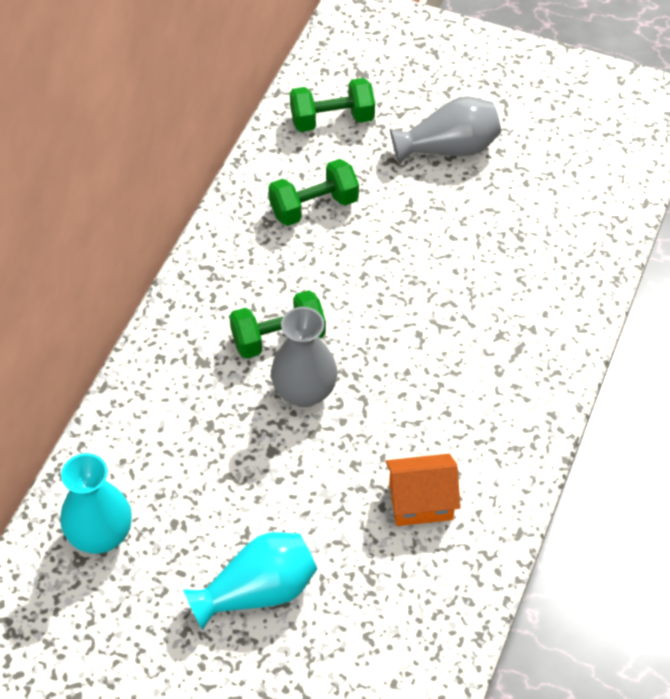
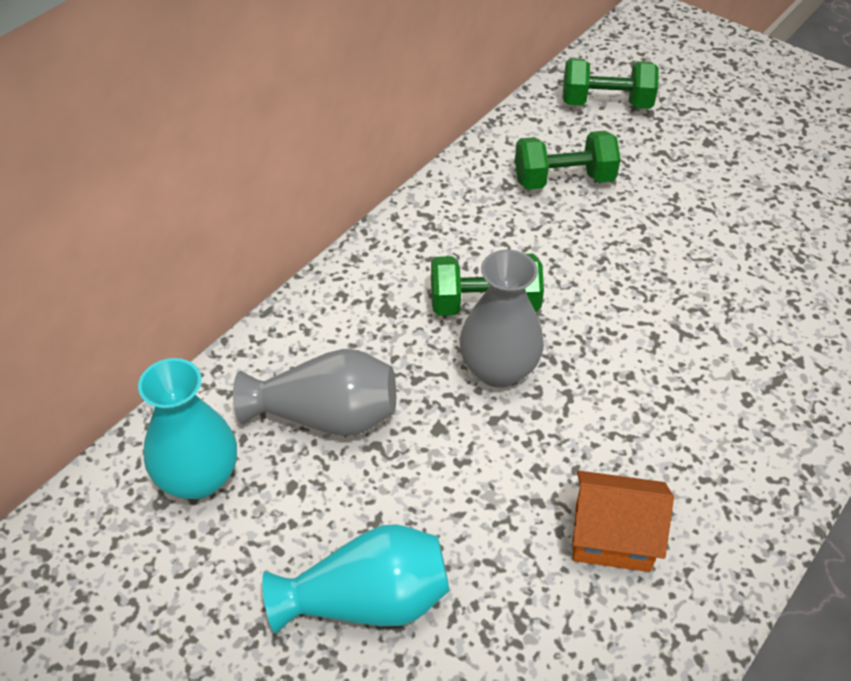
camera: 15 degrees right, 5 degrees down
(449, 148) = (731, 153): grey vase -> grey vase (326, 416)

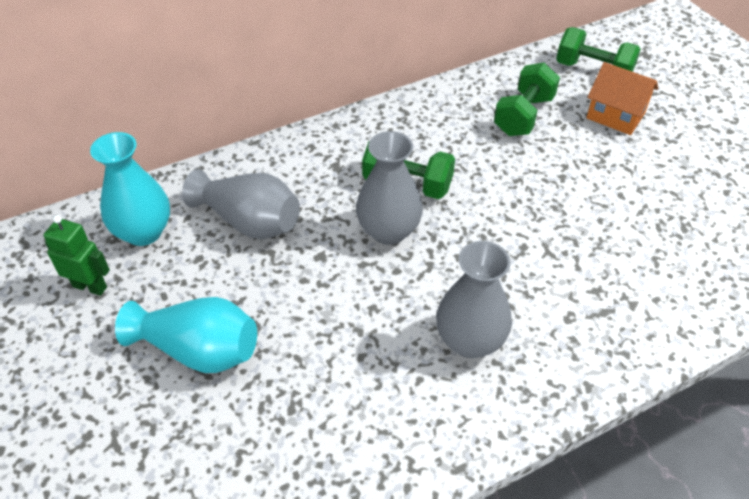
camera: 25 degrees right, 0 degrees up
(173, 575) = (90, 286): none -> green robot
(563, 180) = (523, 116): green dumbbell -> green dumbbell turned 75 degrees counterclockwise
(612, 537) = (397, 375): orange house -> orange house (615, 115)
(664, 466) = (470, 341): none -> grey vase

